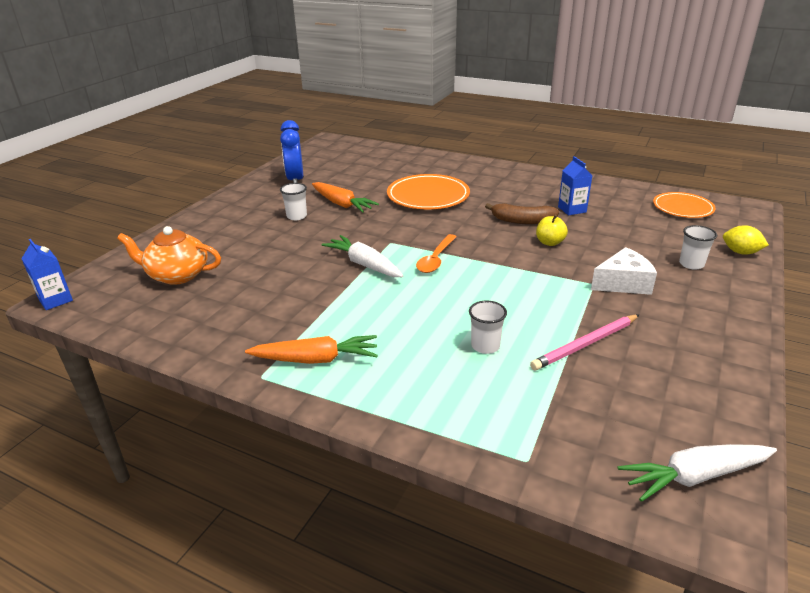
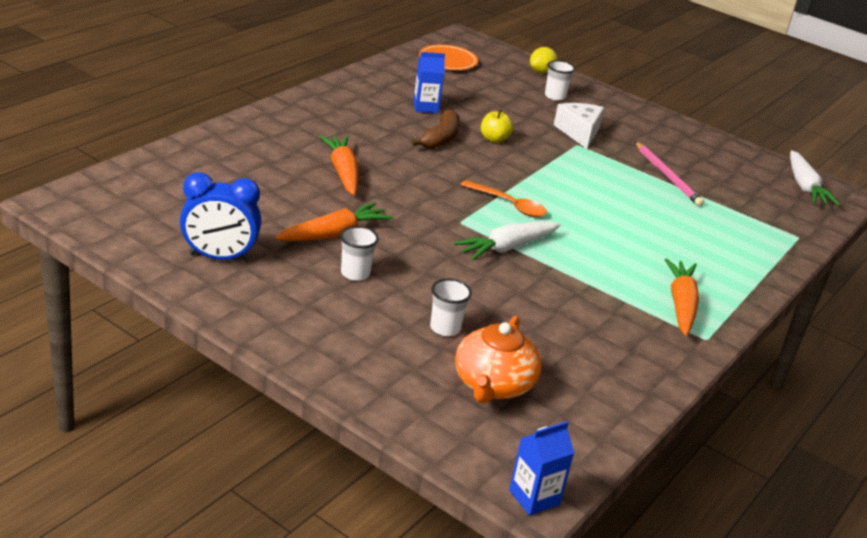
camera: 85 degrees left, 0 degrees up
(428, 196) = (343, 172): orange plate -> orange carrot
(485, 346) = (666, 218): white cup -> white cup (445, 328)

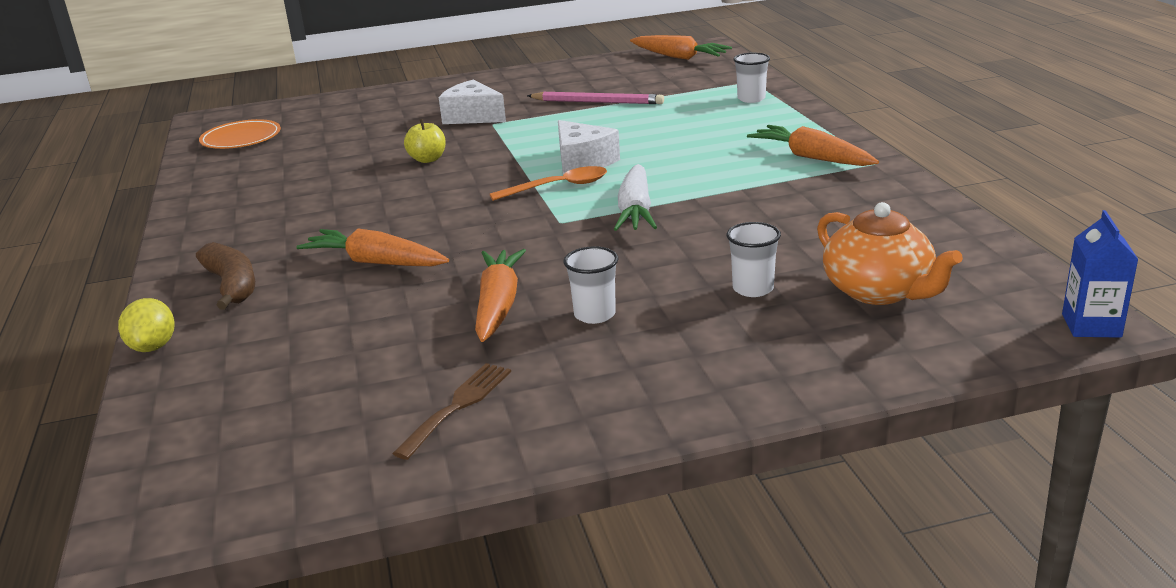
camera: 45 degrees left, 5 degrees down
(219, 257) = (458, 406): blue clock -> brown fork
(425, 107) = (313, 176): blue carton -> none
(440, 138) = (386, 186): brown banana -> brown banana (232, 285)
(541, 72) = (338, 101): yellow lemon -> yellow lemon (153, 347)
(555, 96) = (392, 108): white cup -> white cup (751, 99)
(558, 202) = (582, 162): none -> white cheese
(805, 187) = (679, 57): white carrot -> orange carrot

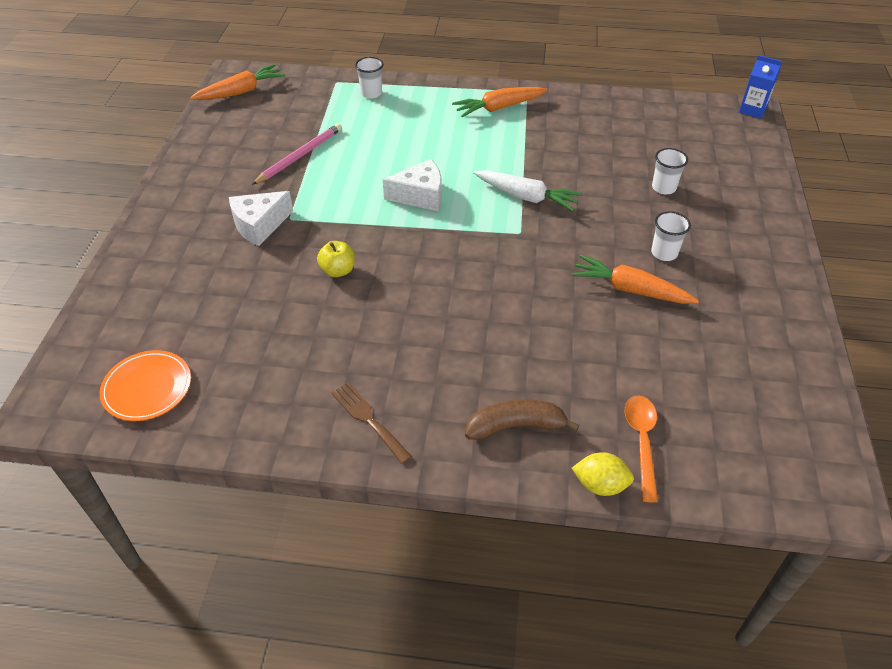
camera: 70 degrees left, 20 degrees up
(376, 262) = (526, 336): orange carrot -> none
(458, 406) = (749, 333): brown fork -> brown fork (368, 419)
(558, 187) = (458, 218): orange spoon -> orange spoon (641, 441)
(879, 291) = (689, 150): orange teapot -> none

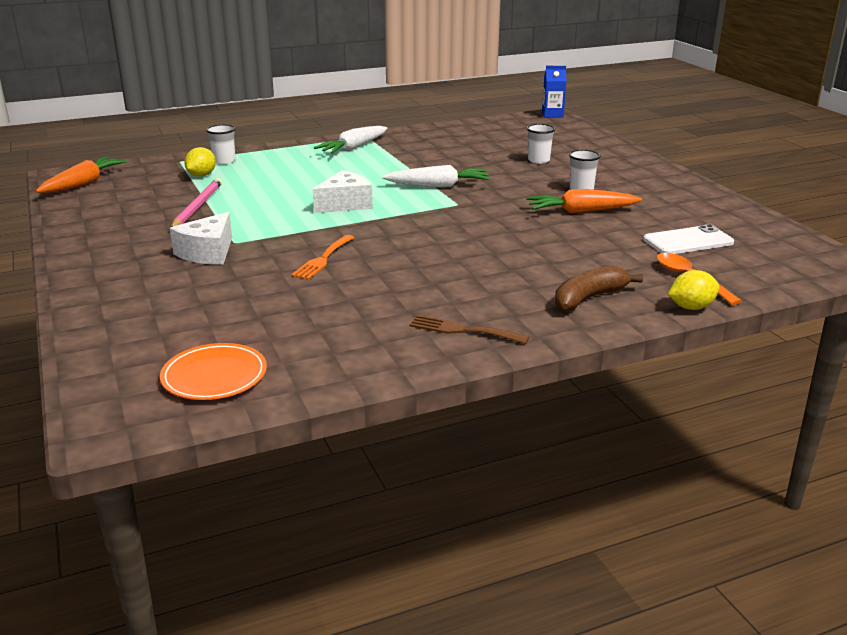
camera: 30 degrees left, 20 degrees down
(337, 110) = (201, 175): none -> yellow lemon
(338, 271) = (323, 259): yellow apple -> orange fork
(499, 108) = (353, 148): orange carrot -> white carrot
(697, 382) = (688, 241): none -> white phone

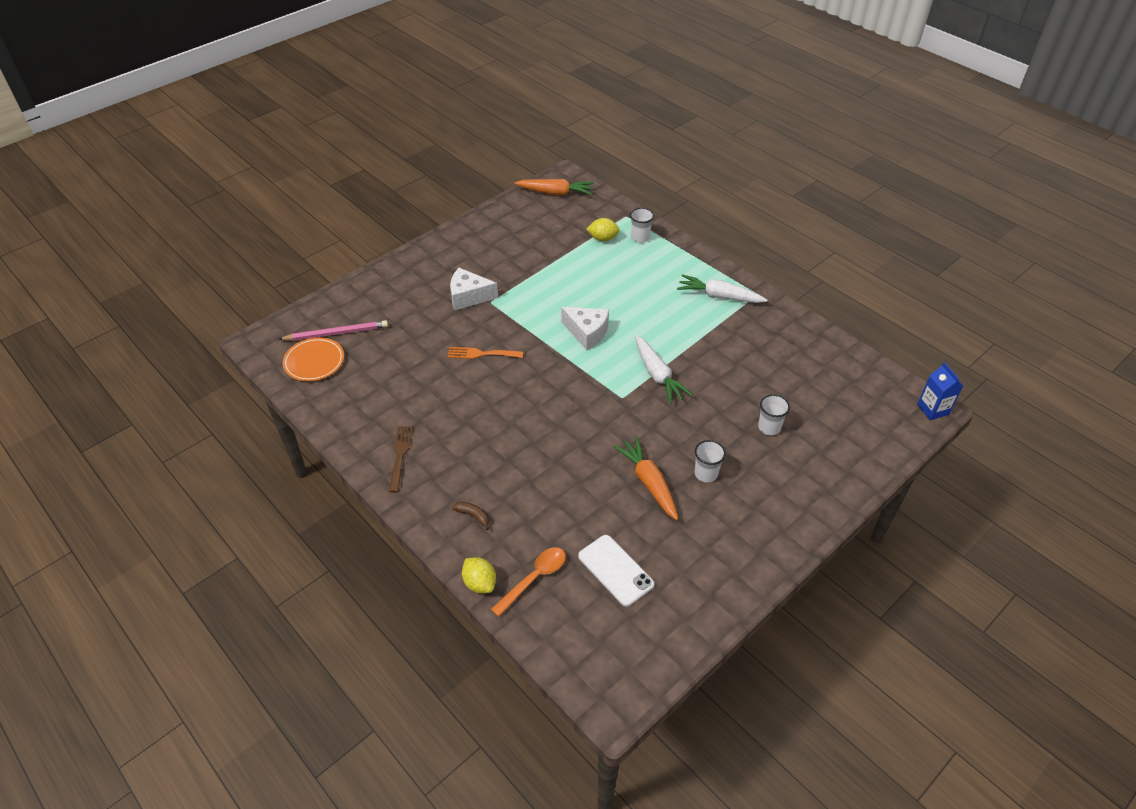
camera: 70 degrees right, 20 degrees up
(197, 206) = (542, 261): pink pencil -> pink pencil (336, 333)
(589, 298) = (473, 516): brown banana -> brown banana, size x0.54

